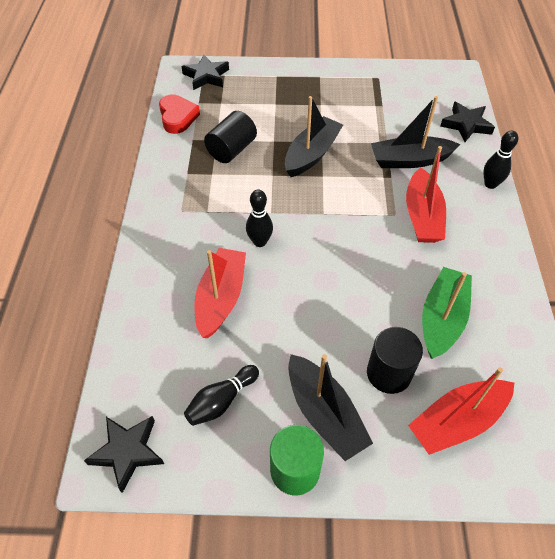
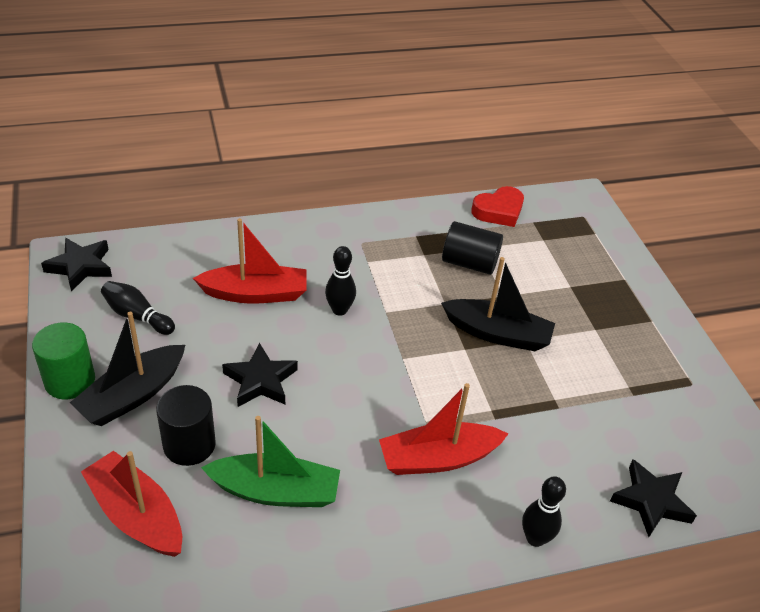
camera: 70 degrees right, 10 degrees down
(206, 76) = (583, 219): black star -> black star (260, 381)
(410, 160) = (537, 436): black boat -> none

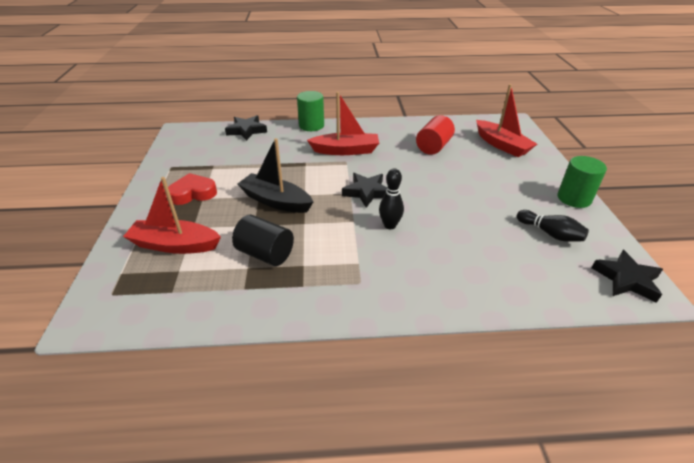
camera: 165 degrees left, 5 degrees down
(133, 395) = (528, 188): black boat -> none
(189, 445) = (484, 165): black cylinder -> none
(255, 293) = (459, 243): red boat -> red boat (175, 245)
(260, 381) = (447, 189): black star -> black star (367, 192)
(275, 491) = (433, 147): green boat -> red cylinder
(498, 211) = (198, 308): red heart -> red heart (193, 193)
(535, 538) = (311, 125): black bowling pin -> green cylinder

